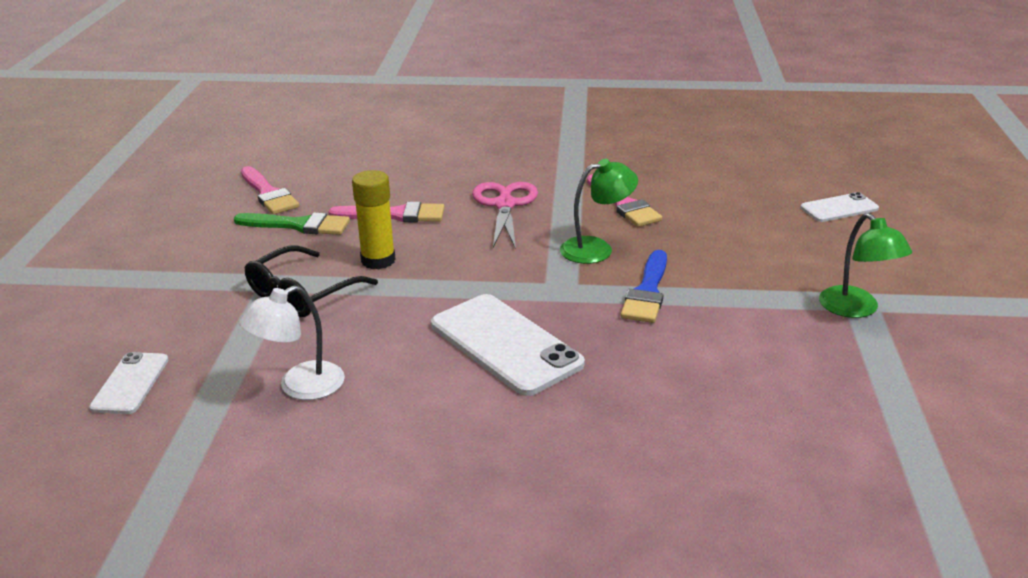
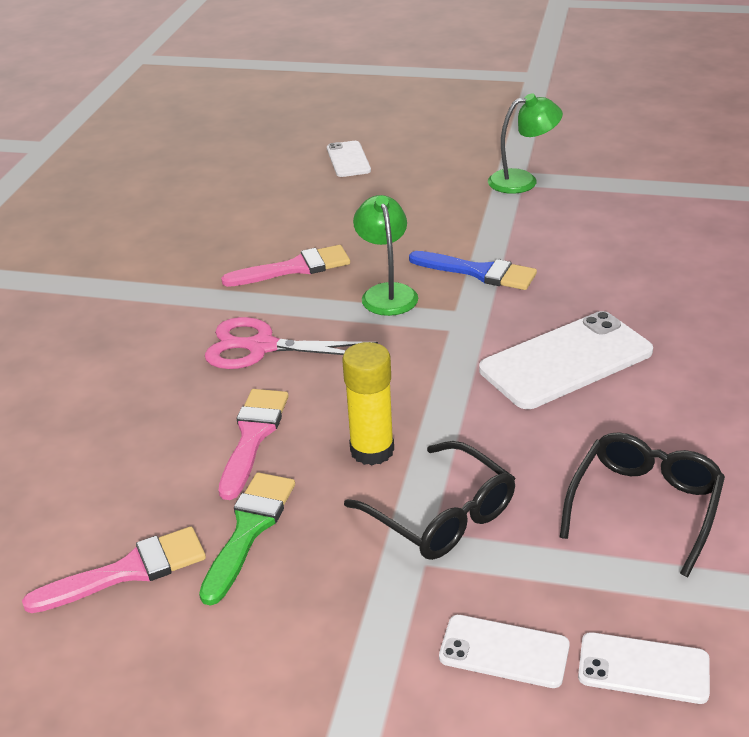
camera: 80 degrees left, 5 degrees up
(165, 325) = (504, 651): none -> white phone
(299, 386) = (644, 507): white lamp -> black glasses

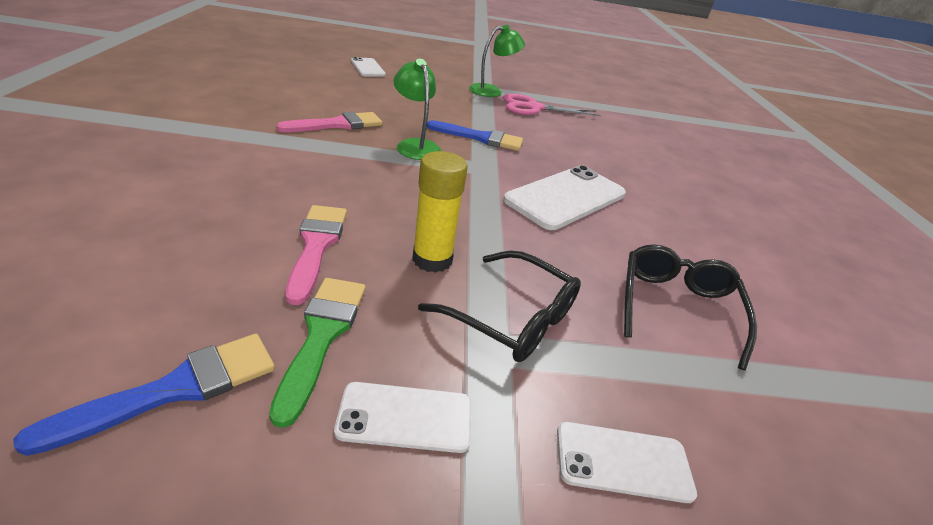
camera: 20 degrees left, 0 degrees up
(128, 571) = (176, 388): pink brush -> blue brush
(262, 347) = (316, 175): pink scissors -> pink scissors (533, 108)
(643, 668) = (758, 469): white phone -> white phone (405, 417)

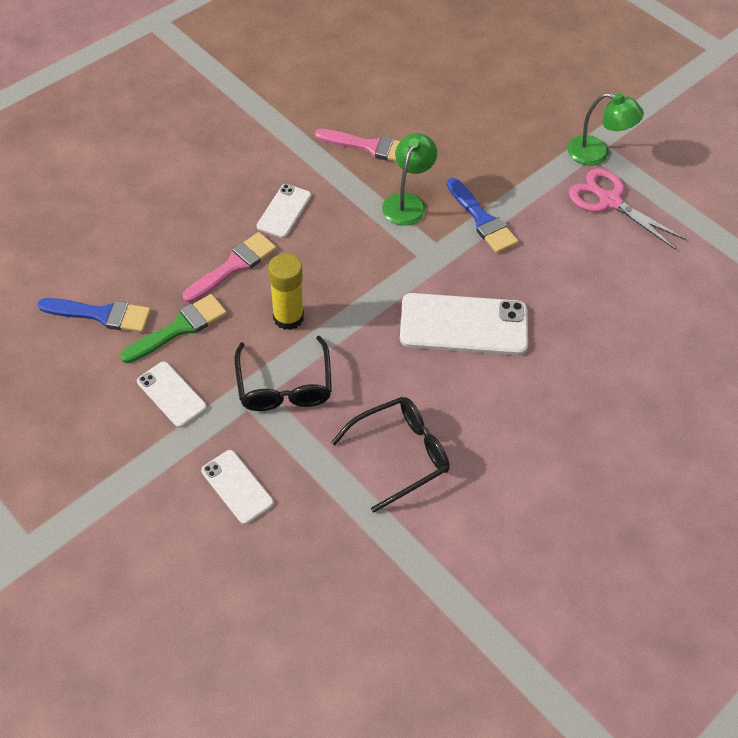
camera: 50 degrees right, 20 degrees up
(368, 68) = (494, 64): white phone -> white phone (284, 211)

